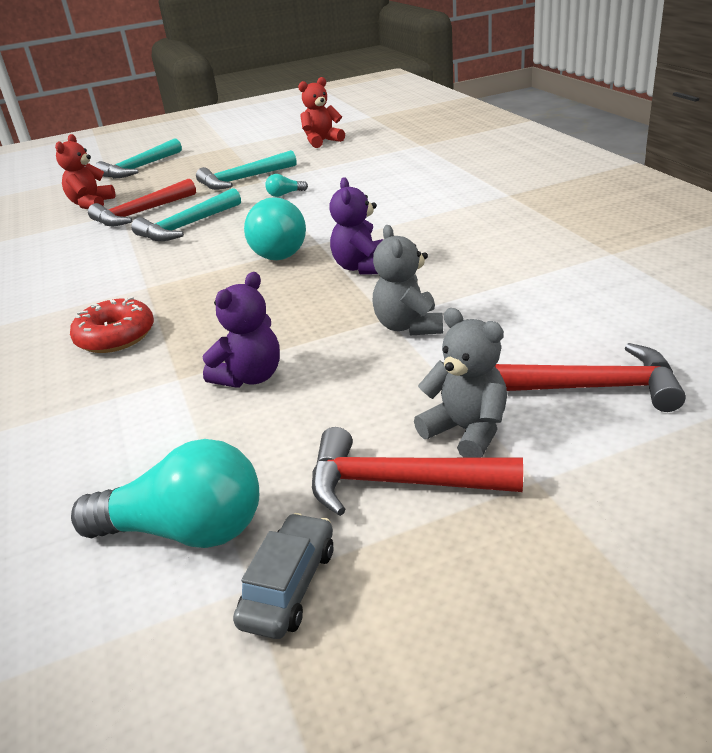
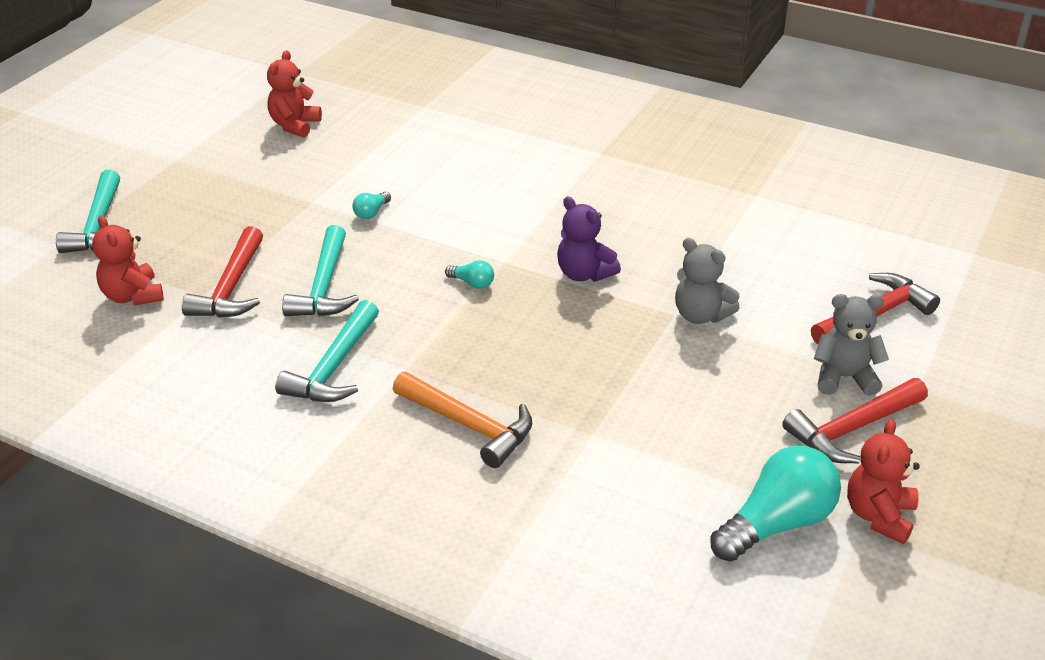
camera: 45 degrees left, 5 degrees up
(116, 336) = (469, 425): red donut -> orange hammer
(243, 179) = (285, 205): turquoise hammer -> turquoise hammer (334, 367)
(250, 377) = (647, 406): purple teddy bear -> none
(274, 250) = (472, 283): turquoise light bulb -> turquoise light bulb, size x0.44
(289, 586) = (879, 516): grey car -> red teddy bear

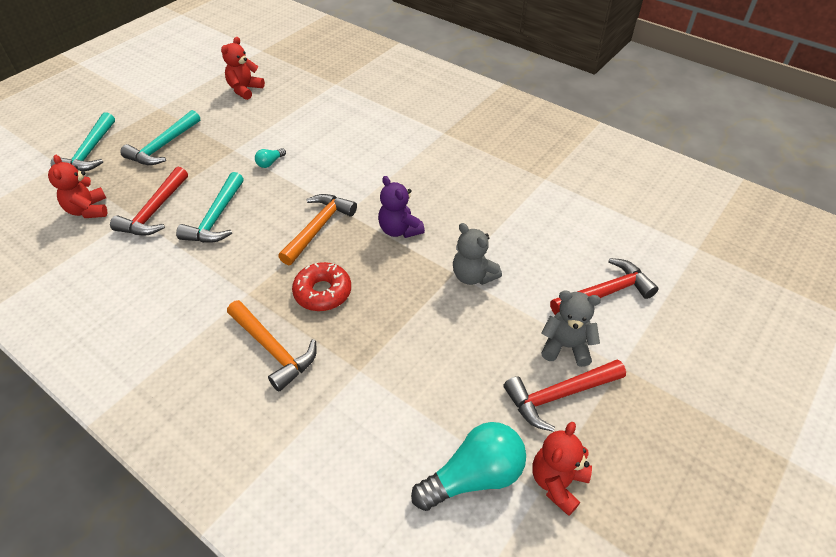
camera: 10 degrees right, 10 degrees up
(334, 367) = (198, 285): turquoise hammer -> turquoise hammer (163, 146)
(472, 283) = (318, 228): turquoise light bulb -> orange hammer
(509, 355) = (323, 292): none -> red donut

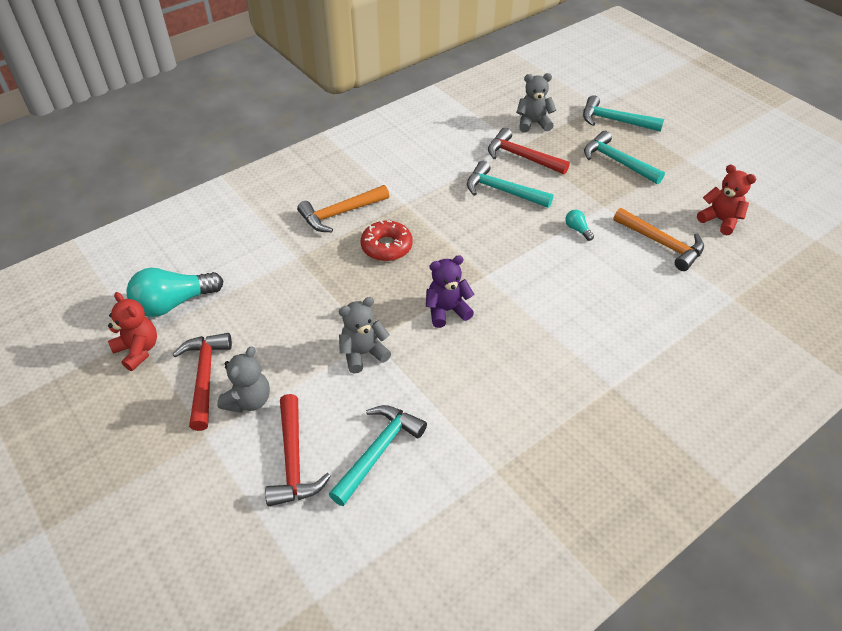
camera: 105 degrees right, 0 degrees up
(88, 210) = (533, 123): red teddy bear -> grey teddy bear
(318, 228) = (468, 253): orange hammer -> orange hammer (661, 243)
(473, 476) = (174, 303): turquoise light bulb -> turquoise light bulb turned 75 degrees clockwise
(566, 243) = (378, 451): none -> turquoise hammer

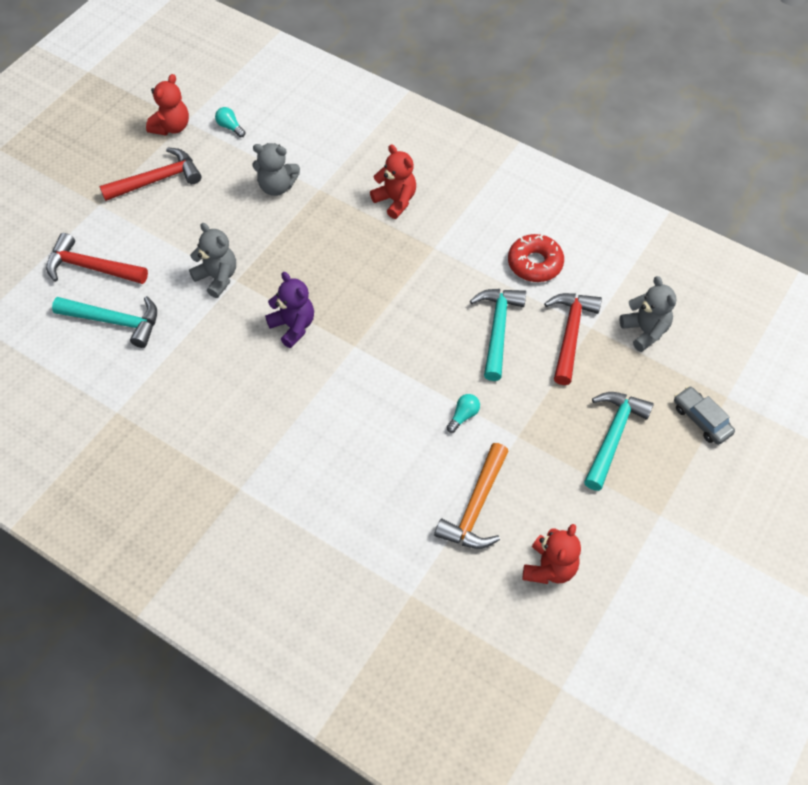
camera: 70 degrees right, 10 degrees up
(174, 303) = (230, 127): turquoise light bulb -> turquoise light bulb, size x0.44
(248, 400) = (142, 217): grey teddy bear -> grey teddy bear (277, 186)
(293, 460) = (91, 268): red hammer -> red hammer turned 45 degrees clockwise
(340, 213) = (395, 200): orange hammer -> red teddy bear
(386, 246) = (363, 252): red donut -> red donut (535, 263)
(615, 121) = (701, 419): turquoise hammer -> grey car

